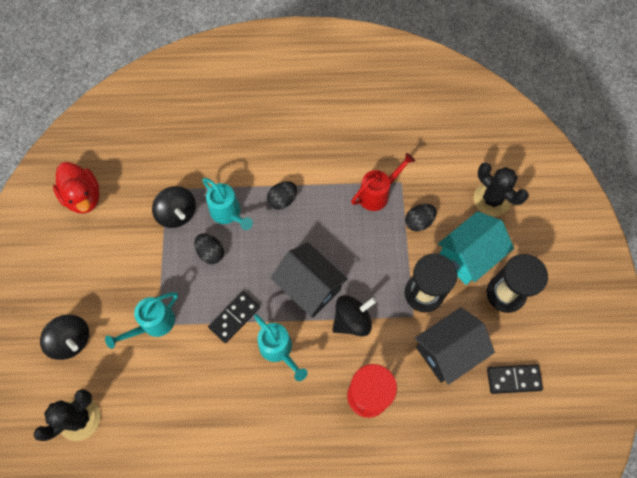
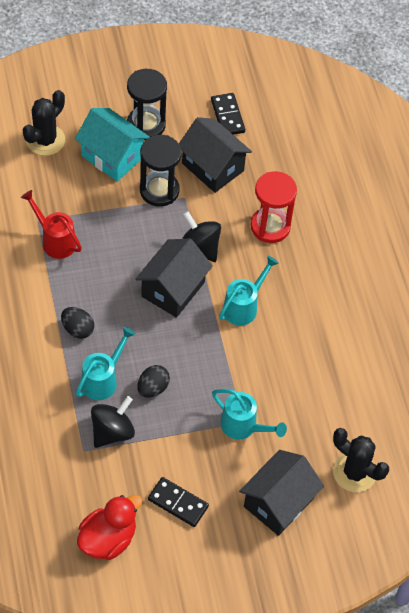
camera: 105 degrees left, 10 degrees down
(72, 340) = (278, 502): black spinning top -> black house
(234, 317) = (219, 352): black domino -> black domino (178, 503)
(418, 222) = (82, 201): black egg -> none

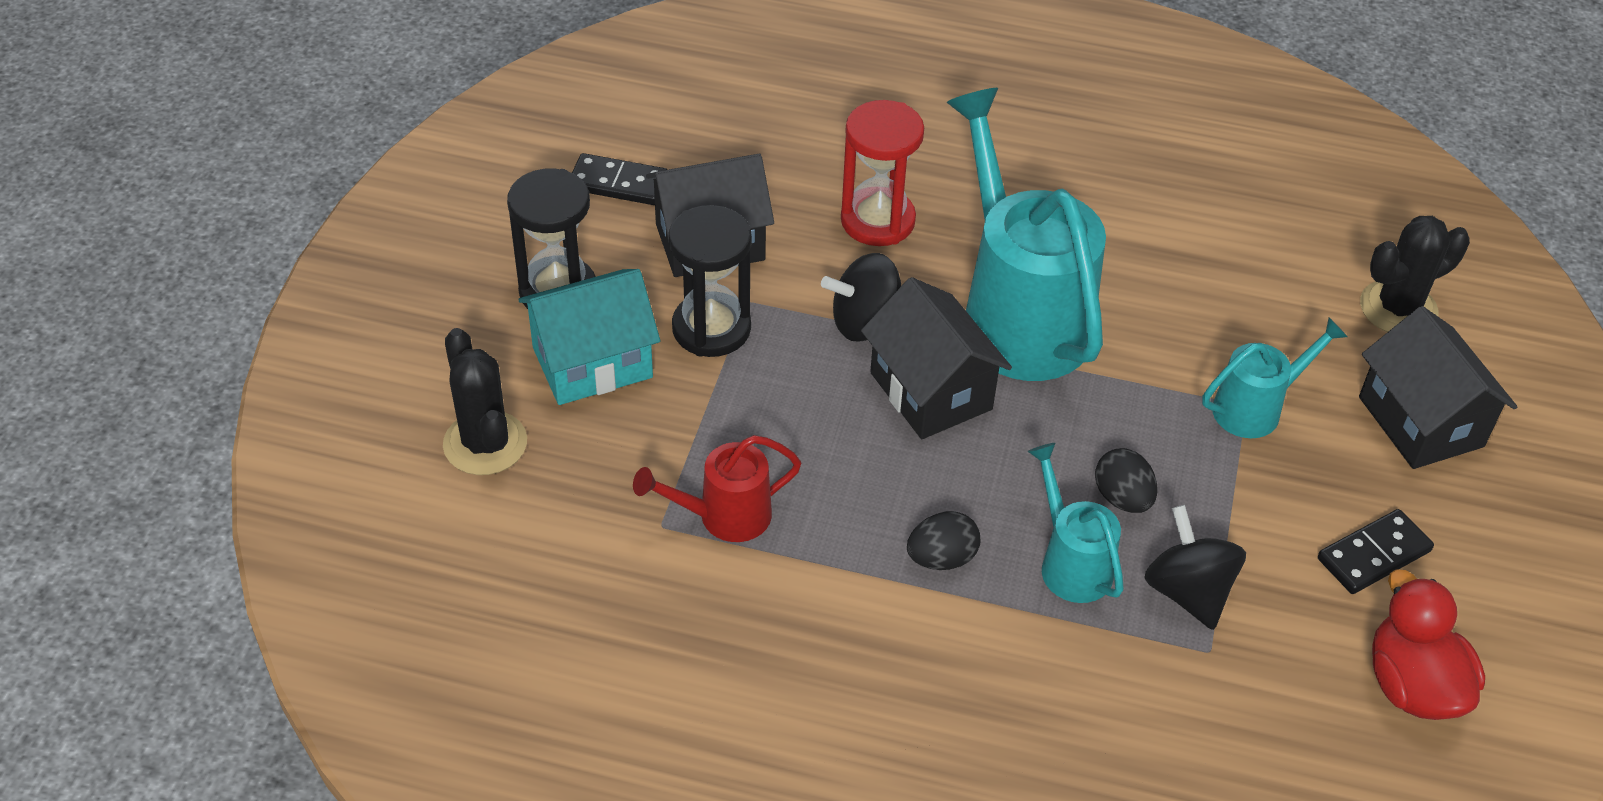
camera: 60 degrees left, 10 degrees down
(244, 306) = (1017, 314): turquoise watering can -> turquoise watering can, size x2.02

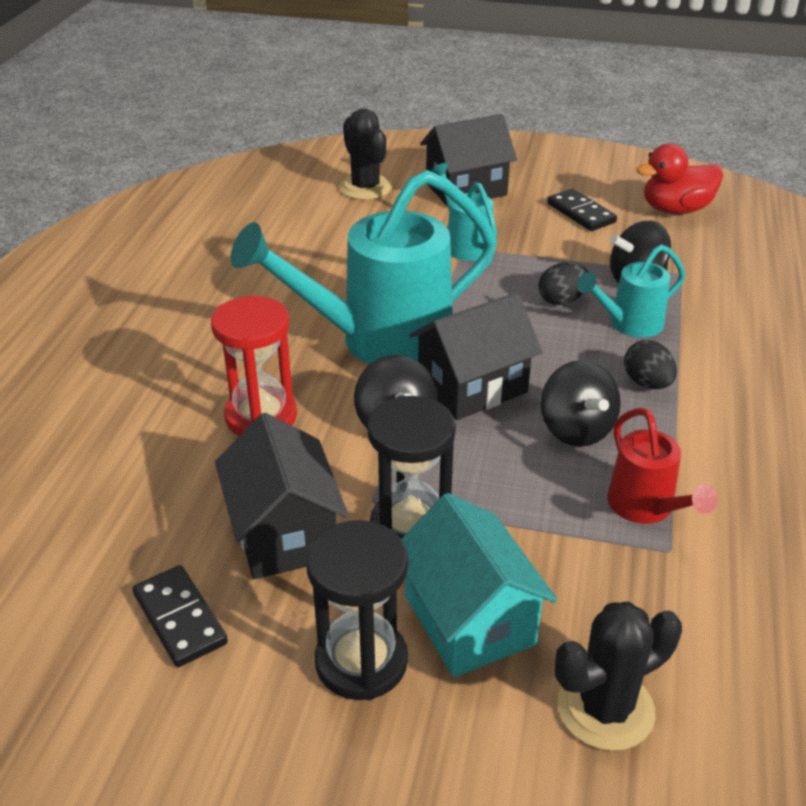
camera: 90 degrees left, 10 degrees down
(618, 183) = (180, 618): black domino -> black domino turned 45 degrees counterclockwise
(853, 475) = (576, 430): none -> black spinning top

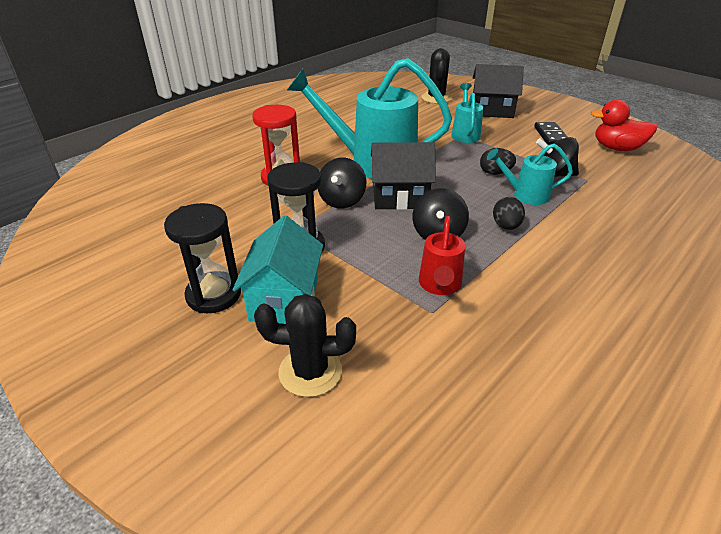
camera: 30 degrees right, 0 degrees up
(180, 618) = (158, 245): black domino -> none
(284, 533) = (239, 228): black house -> none

